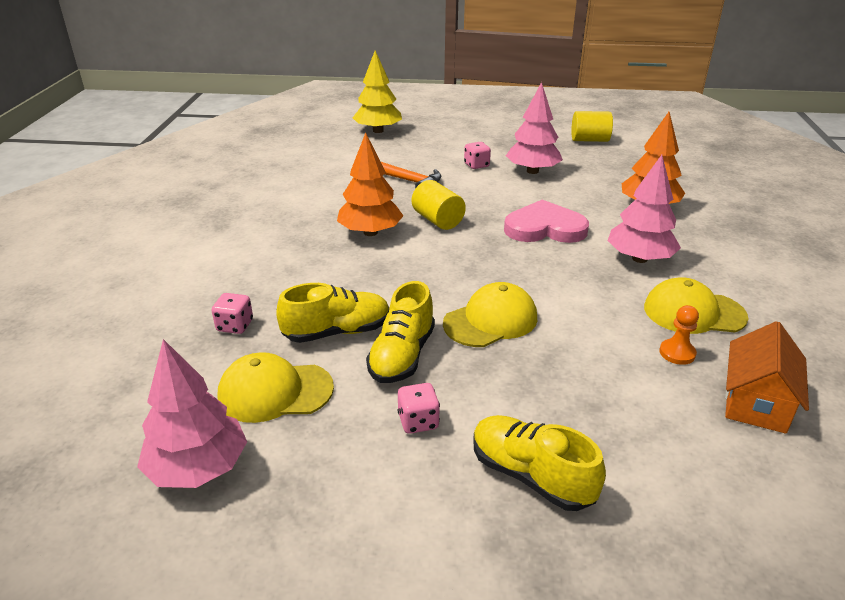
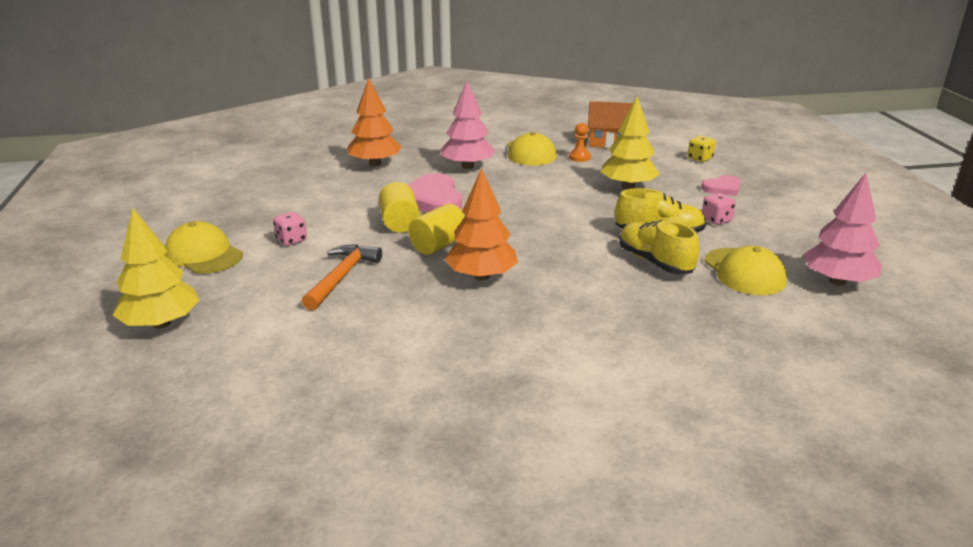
camera: 105 degrees left, 5 degrees down
(235, 326) = (690, 311): pink dice -> none
(491, 320) = (590, 208): yellow cap -> yellow cap (203, 254)
(531, 476) = (722, 188): yellow shoe -> pink heart
(532, 171) = (304, 211): pink tree -> none
(556, 371) = (628, 186): none -> yellow tree
(589, 140) = (213, 188): yellow cylinder -> yellow cylinder (399, 223)
(679, 500) = (700, 158): none -> yellow dice

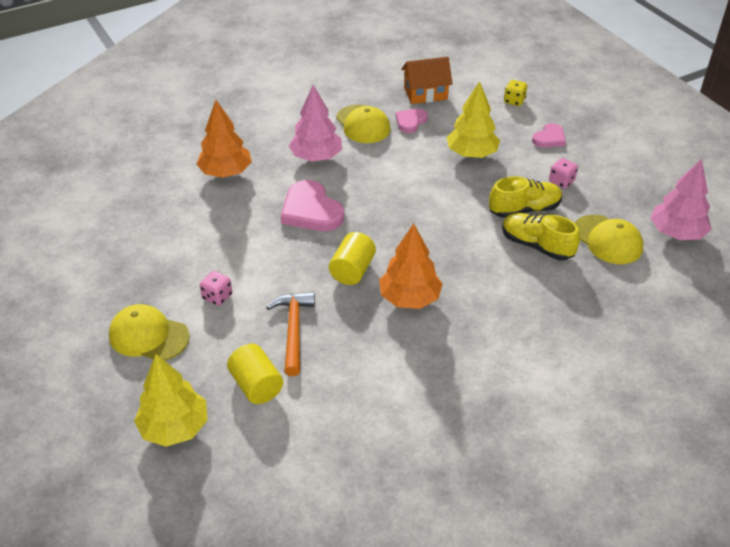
camera: 20 degrees left, 15 degrees up
(399, 223) = (301, 250): yellow cylinder -> yellow cylinder (256, 385)
(579, 157) = (410, 121): orange pawn -> pink heart

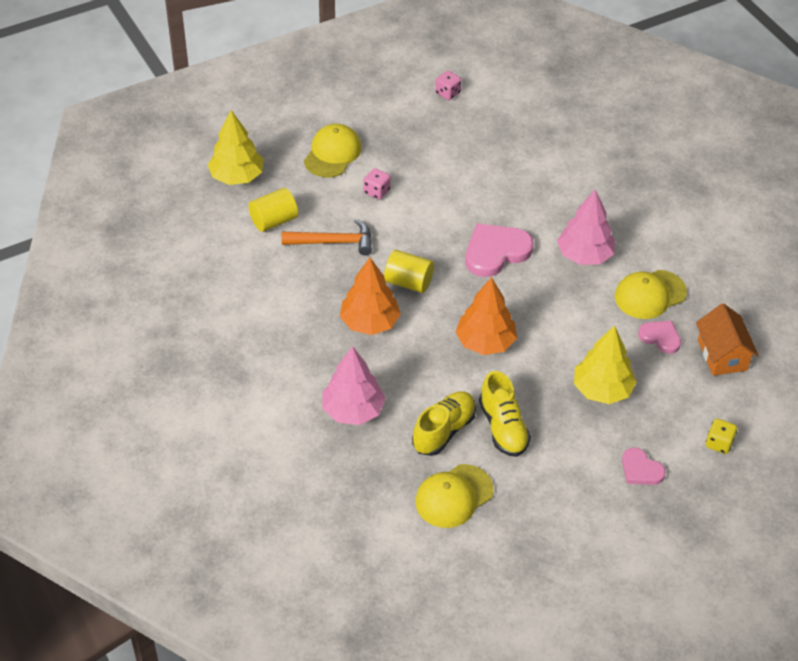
camera: 90 degrees right, 5 degrees up
(226, 172) = (553, 187): orange tree -> orange tree (485, 342)
(561, 181) = (555, 469): pink dice -> pink dice (447, 93)
(676, 233) = (466, 566): pink tree -> pink tree (353, 410)

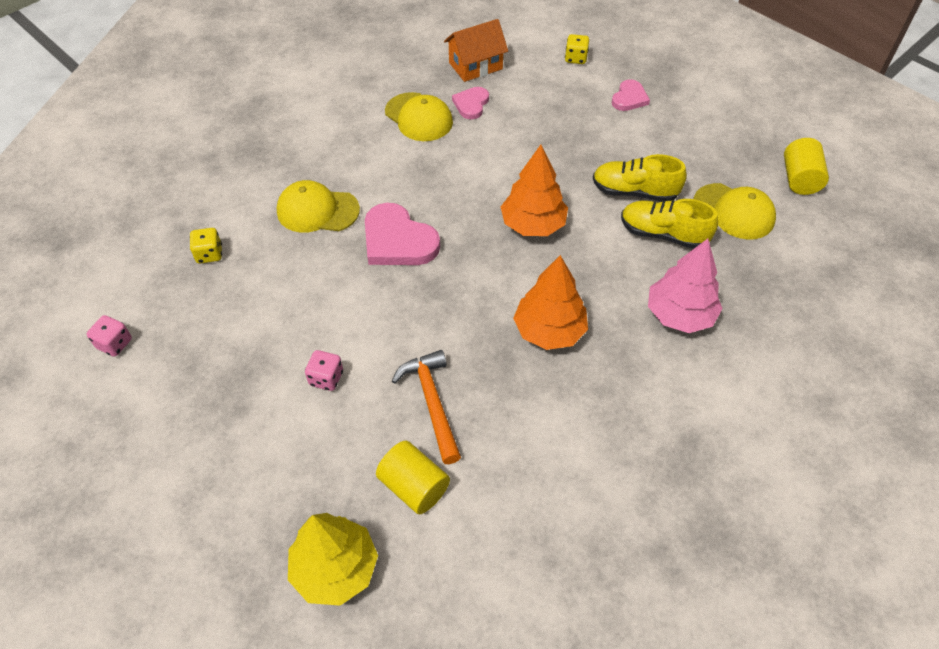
camera: 105 degrees left, 5 degrees up
(332, 153) = (260, 451): yellow cap -> yellow cap (317, 210)
(408, 282) = (472, 309): yellow cylinder -> yellow cylinder (799, 179)
(503, 427) = (634, 192): yellow shoe -> yellow shoe turned 135 degrees counterclockwise
(517, 144) = (209, 254): none -> yellow dice
(584, 255) = (380, 169): pink tree -> none
(602, 390) = (553, 133): yellow tree -> none

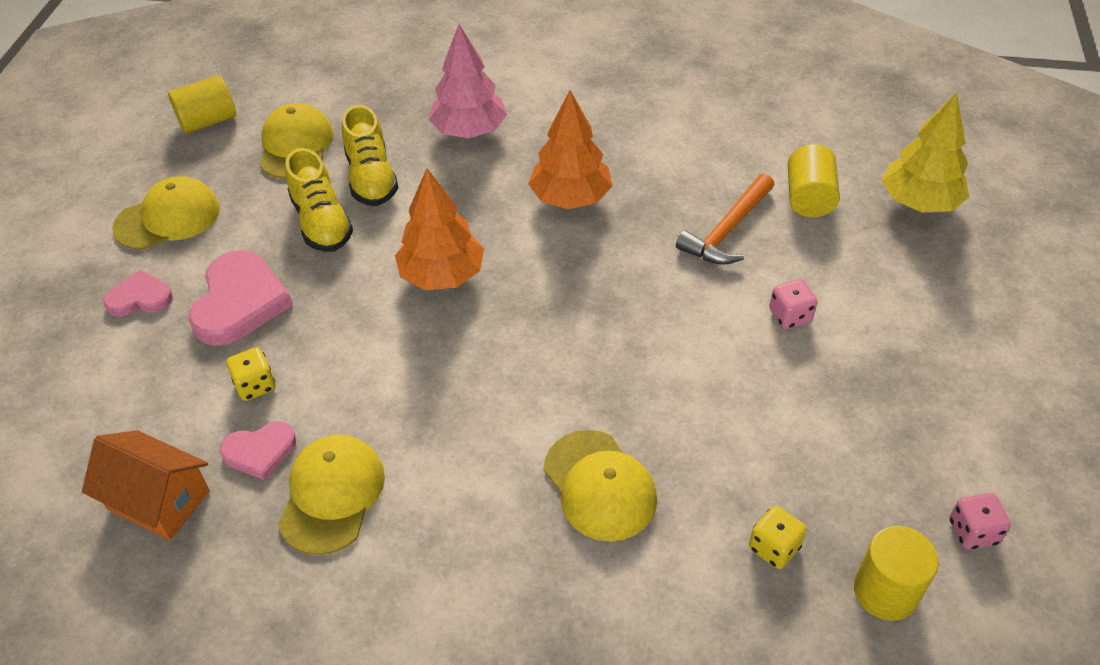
camera: 125 degrees left, 5 degrees down
(139, 280) = (885, 591): none -> yellow cylinder
(398, 240) = (570, 373): pink heart -> pink heart (239, 302)
(575, 58) = (72, 392): yellow dice -> yellow dice (255, 385)
(697, 129) = (168, 218): none -> yellow cap

